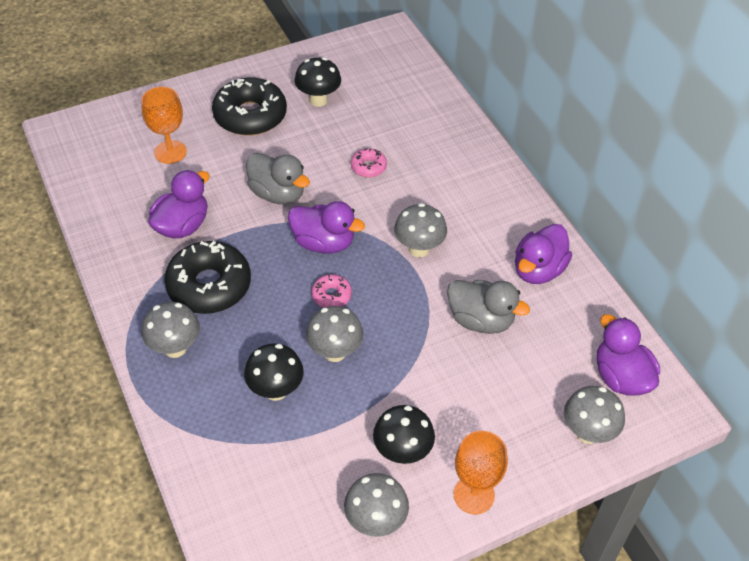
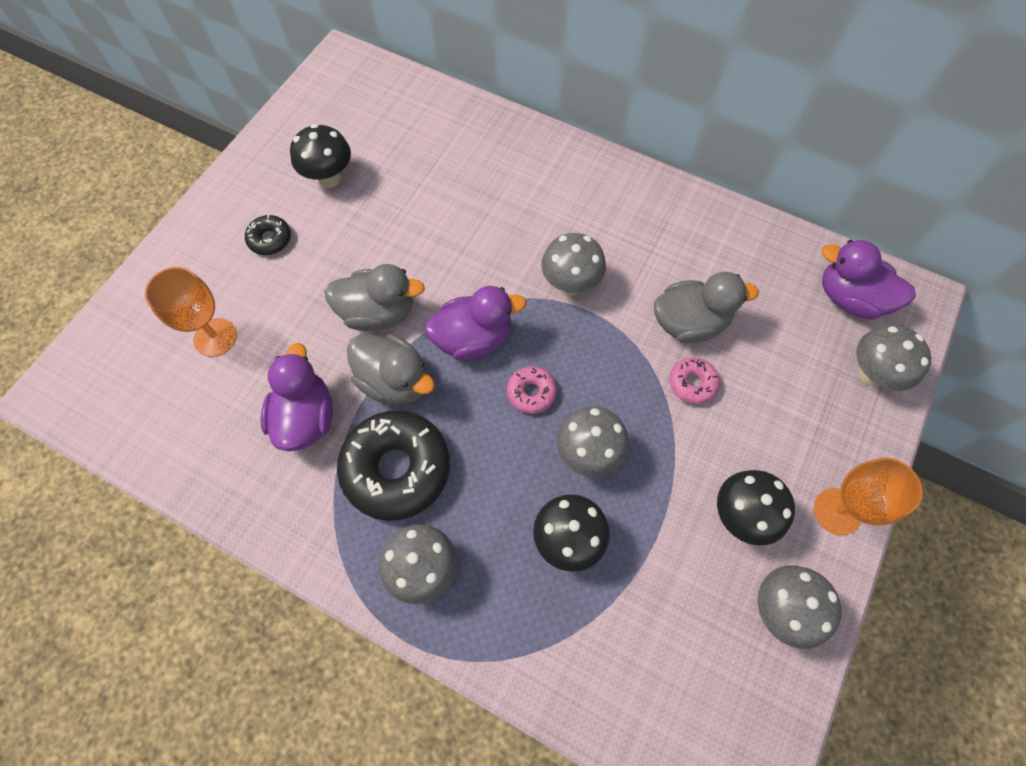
camera: 35 degrees left, 15 degrees up
(250, 115) = (270, 239): black donut -> black donut, size x0.47
(252, 238) = (395, 381): none -> grey duck
(368, 167) = (446, 224): pink donut -> pink donut (692, 383)
(538, 270) = (694, 236): purple duck -> none

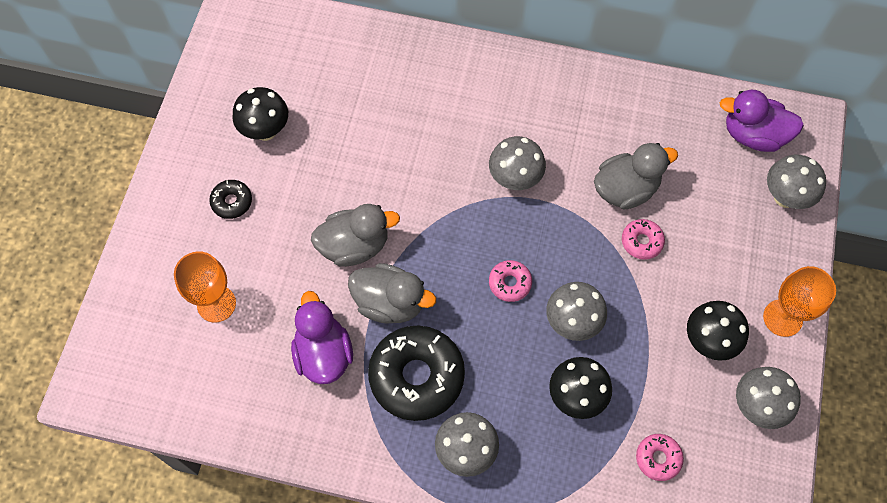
camera: 15 degrees left, 0 degrees up
(473, 338) = (445, 248): purple duck -> none
(644, 640) = (658, 458): none -> pink donut

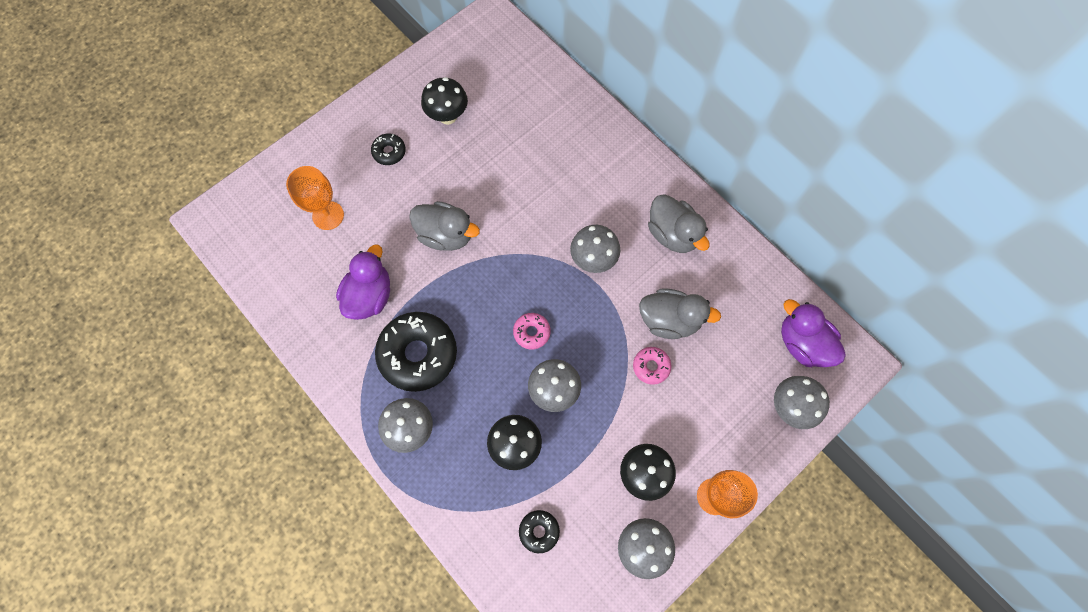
camera: 35 degrees right, 5 degrees up
(390, 303) = (439, 290): grey duck -> grey duck (672, 234)
(658, 458) = (539, 531): pink donut -> black donut

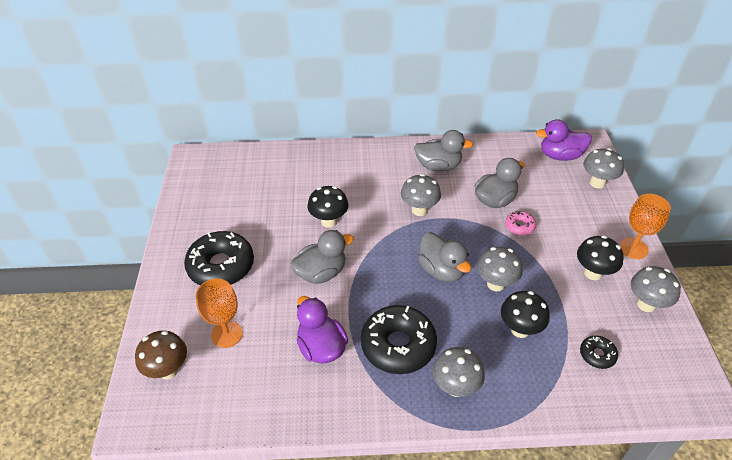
camera: 50 degrees left, 25 degrees down
(266, 203) = (168, 370): none -> brown mushroom
(389, 152) = (221, 266): black donut -> black donut, size x2.12
(448, 116) = (234, 219): black mushroom -> black mushroom (329, 221)
(531, 332) = (442, 270): pink donut -> grey duck

